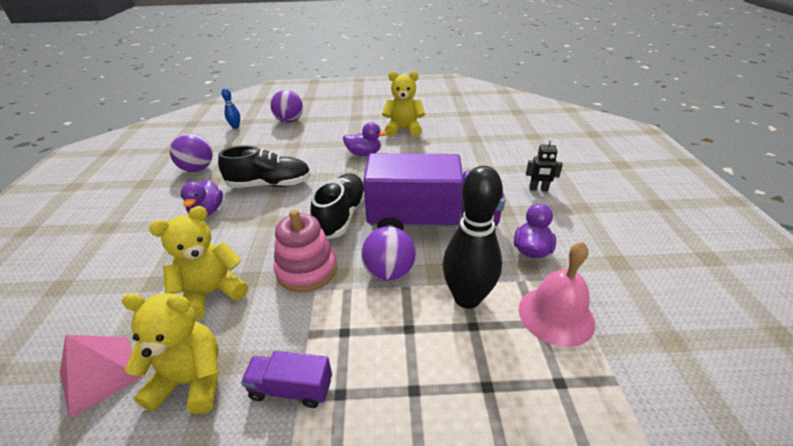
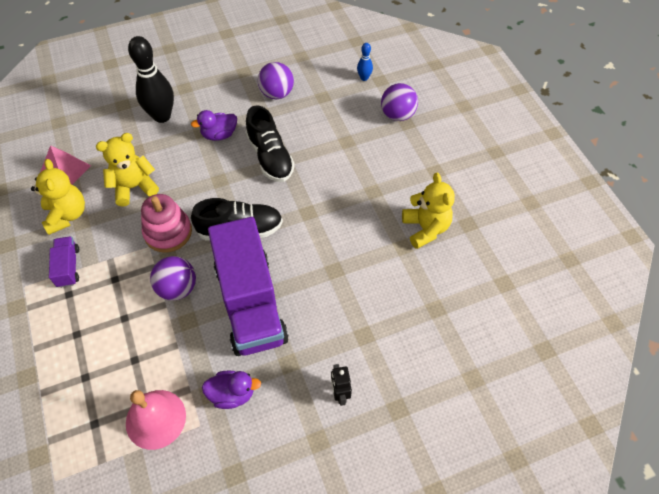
camera: 70 degrees right, 20 degrees up
(212, 293) = (134, 187): yellow teddy bear -> yellow teddy bear turned 60 degrees counterclockwise
(364, 154) = (353, 209): purple duck -> none
(467, 298) = (161, 350): black bowling pin -> black bowling pin (162, 116)

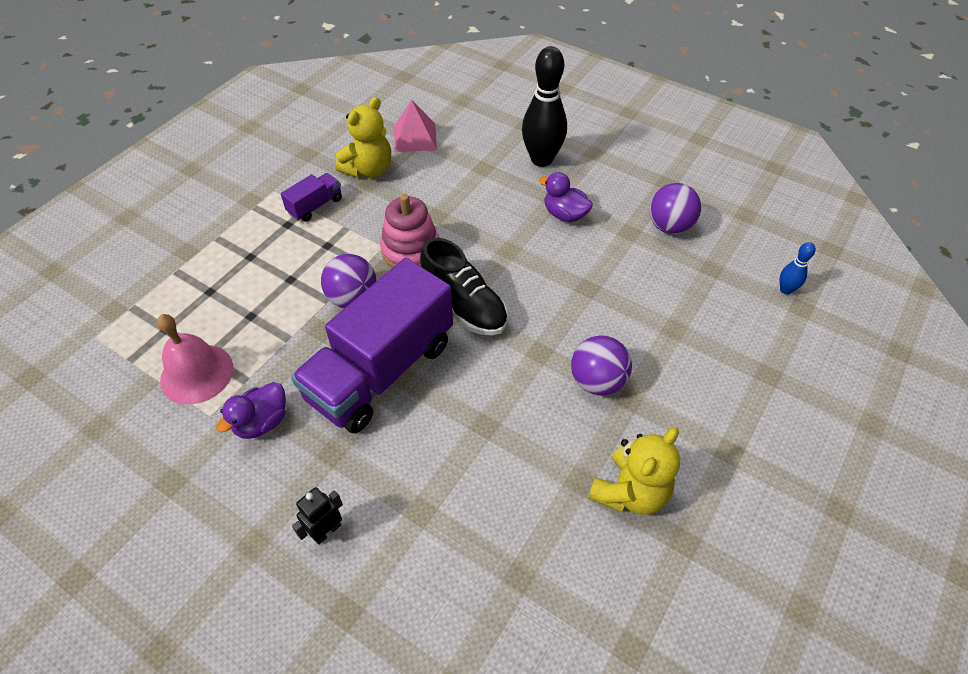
camera: 55 degrees right, 5 degrees down
(134, 187) = (440, 193): yellow teddy bear -> none
(232, 394) = (262, 422): purple duck -> purple duck turned 75 degrees clockwise
(270, 157) = (579, 273): black shoe -> none
(397, 115) = (770, 357): purple ball -> purple ball (597, 381)

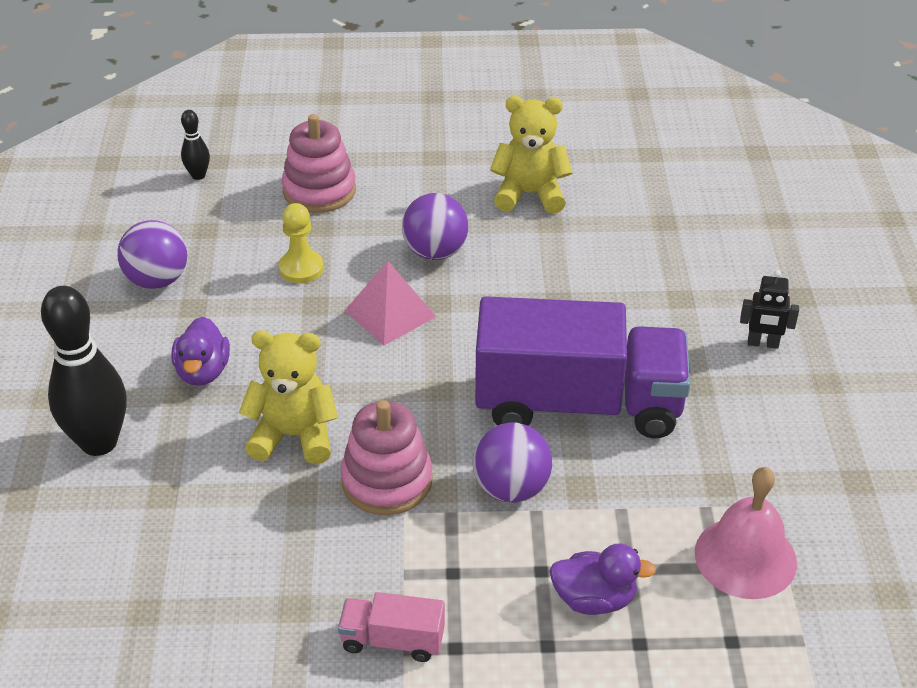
camera: 125 degrees left, 10 degrees down
(262, 422) = (729, 457): purple duck -> purple duck (594, 599)
(315, 206) = (392, 640): purple truck -> pink truck
(369, 169) = (263, 628): yellow teddy bear -> yellow teddy bear (294, 436)
(415, 137) = (141, 618): pink pyramid -> pink pyramid (390, 313)
(464, 305) = (429, 387): black shoe -> none
(632, 298) = (301, 268): none -> yellow pawn
(723, 350) = (319, 191): none -> pink stacking toy
(785, 290) = (198, 175): blue bowling pin -> black bowling pin

